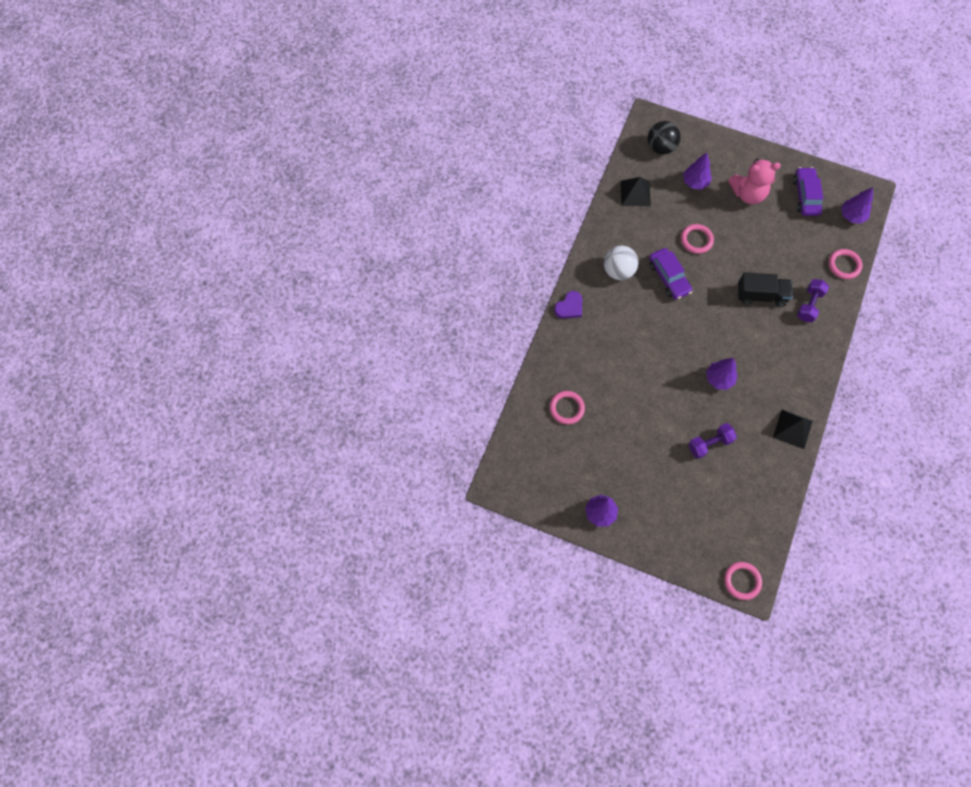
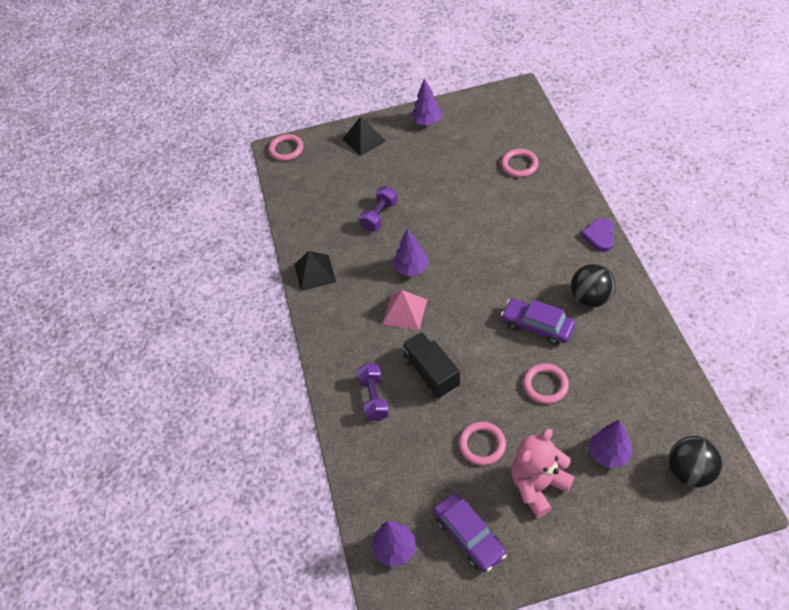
camera: 150 degrees right, 15 degrees down
(618, 271) = (590, 298): white ball -> black ball
(635, 193) = (657, 391): black pyramid -> black pyramid (364, 140)
(747, 349) = (405, 311): none -> pink pyramid
(761, 295) = (431, 373): black truck -> black truck turned 90 degrees clockwise
(844, 265) = (364, 473): pink ring -> pink ring (482, 445)

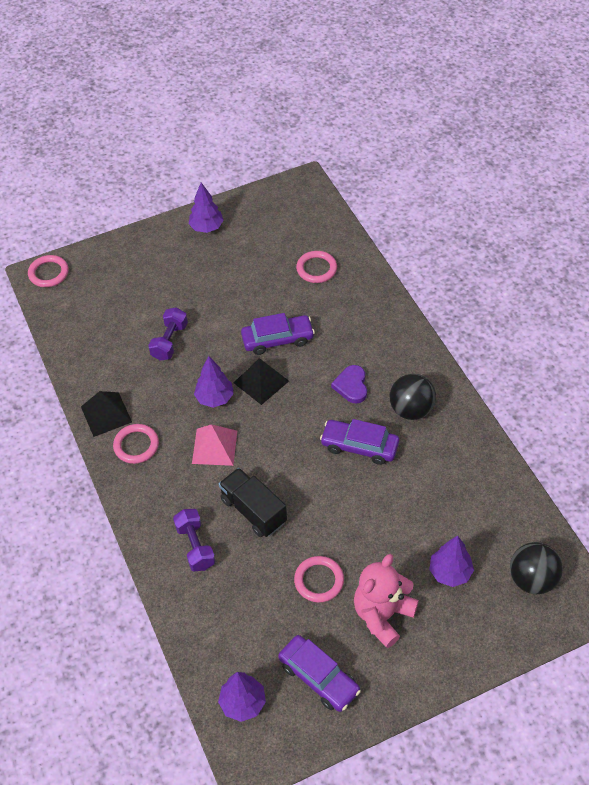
camera: 15 degrees left, 0 degrees up
(364, 140) = (138, 254): black pyramid -> black pyramid (261, 381)
(475, 223) = (277, 339): none -> purple car
(545, 385) = (376, 509): pink ring -> pink ring (136, 445)
(599, 236) = (412, 341): purple heart -> purple heart (351, 386)

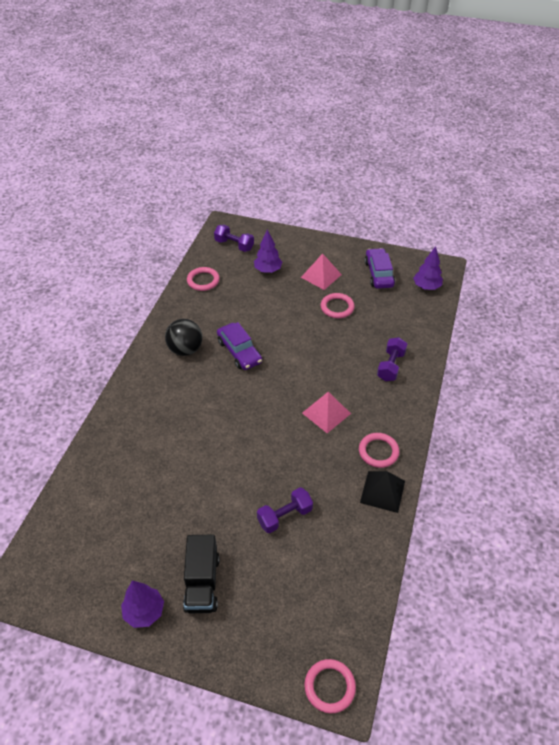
camera: 140 degrees left, 5 degrees down
(214, 398) = (295, 445): purple tree -> none
(253, 511) = (338, 361): black truck -> black truck (202, 583)
(261, 381) = (252, 433): black pyramid -> none
(277, 339) = (208, 455): purple car -> none
(316, 269) = (114, 490): pink ring -> pink ring (203, 281)
(351, 386) = (200, 387): purple heart -> none
(382, 615) = (321, 276): pink teddy bear -> pink pyramid
(532, 579) = (234, 245): black ball -> purple dumbbell

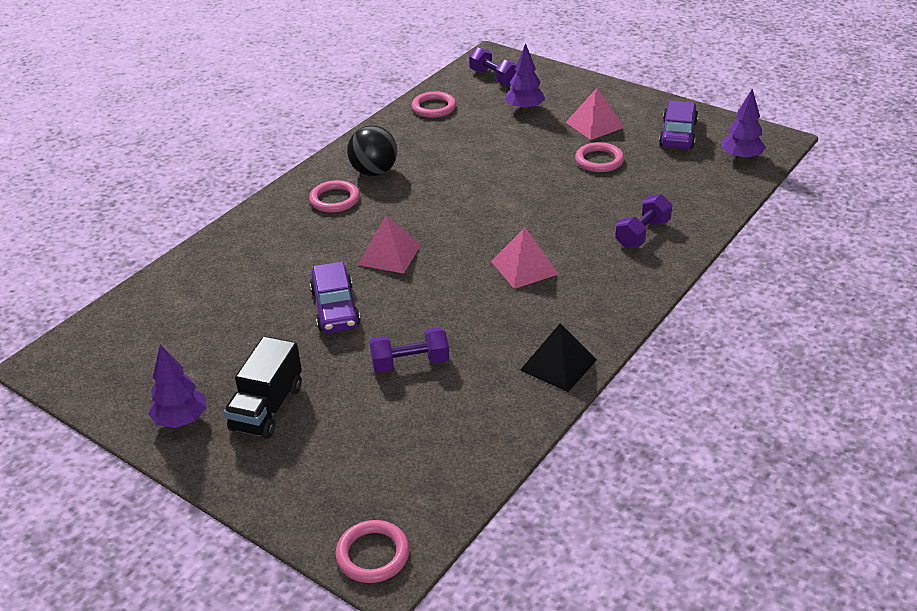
camera: 20 degrees right, 10 degrees down
(229, 423) = (389, 254): none -> pink pyramid
(239, 351) = (442, 185): purple car -> purple car (335, 308)
(378, 451) = (575, 321): pink ring -> pink ring (335, 199)

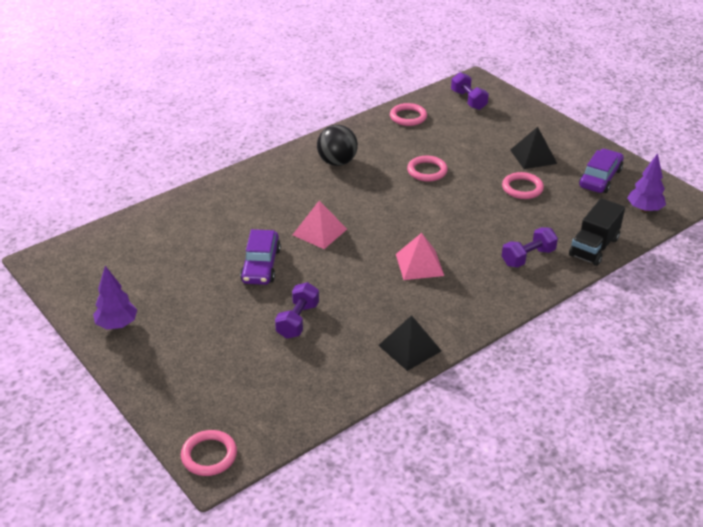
camera: 15 degrees right, 0 degrees up
(267, 408) = (180, 330): black truck -> black truck (594, 247)
(335, 199) = (297, 179): pink ring -> pink ring (427, 171)
(410, 363) = (298, 320): purple dumbbell -> purple dumbbell turned 75 degrees counterclockwise
(524, 109) = (481, 132): purple tree -> none
(594, 124) = (533, 156): pink pyramid -> black pyramid

